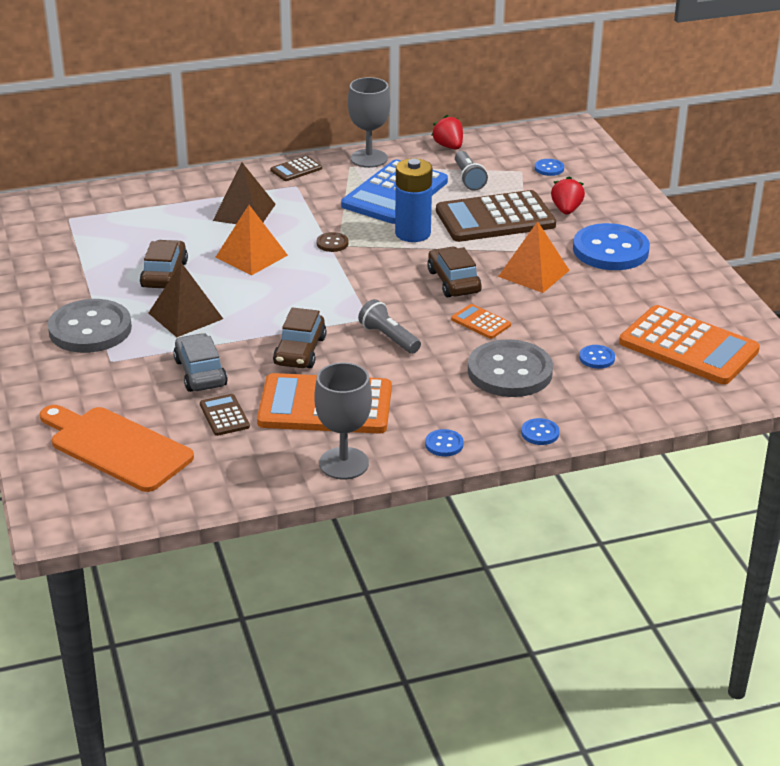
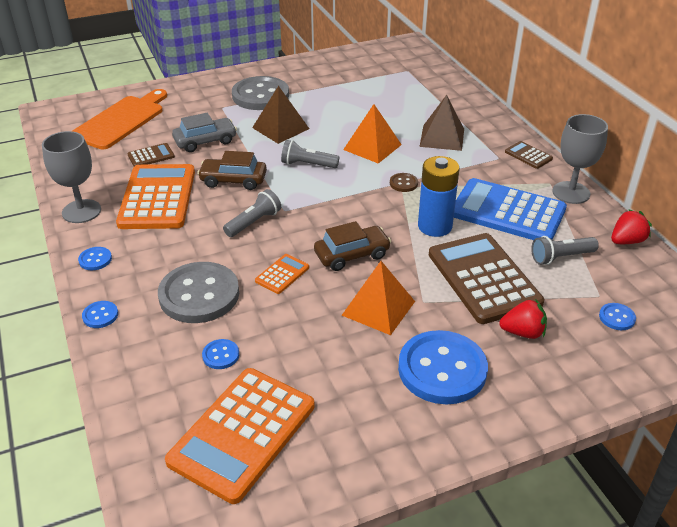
camera: 85 degrees right, 5 degrees up
(164, 274) = (337, 114): brown car -> none
(278, 300) = (307, 164): none -> grey flashlight

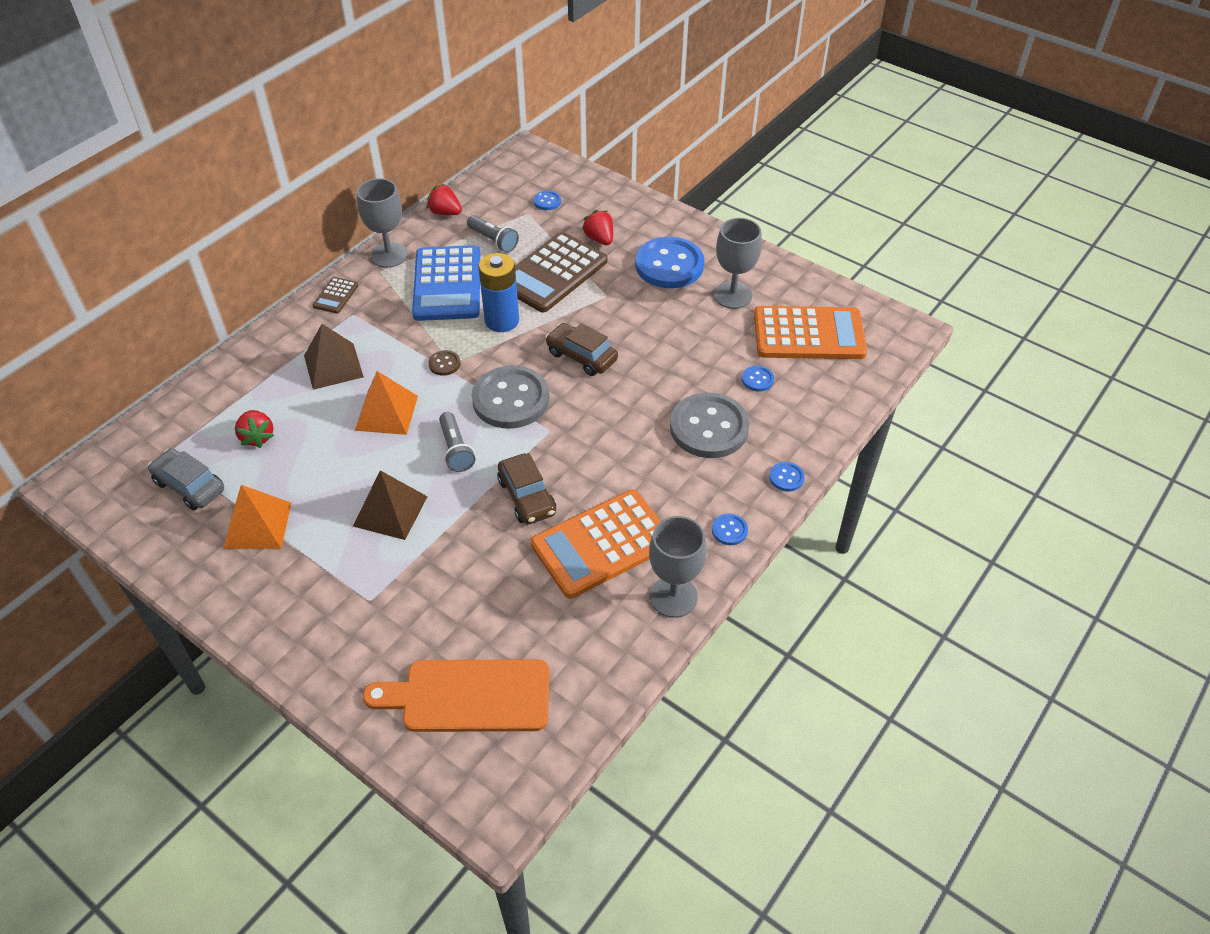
camera: 120 degrees left, 10 degrees up
(151, 156) = (529, 604): brown calculator -> none
(205, 141) = (464, 568): grey car -> grey car (189, 486)
(254, 222) = (585, 443): grey flashlight -> none
(260, 95) = (315, 574): grey button -> grey button (511, 399)
(282, 274) = (641, 388): orange calculator -> none
(354, 399) = (732, 295): none -> grey goblet
(378, 308) = (634, 316): orange pyramid -> orange pyramid (257, 525)
(394, 98) = (257, 437): none -> red strawberry

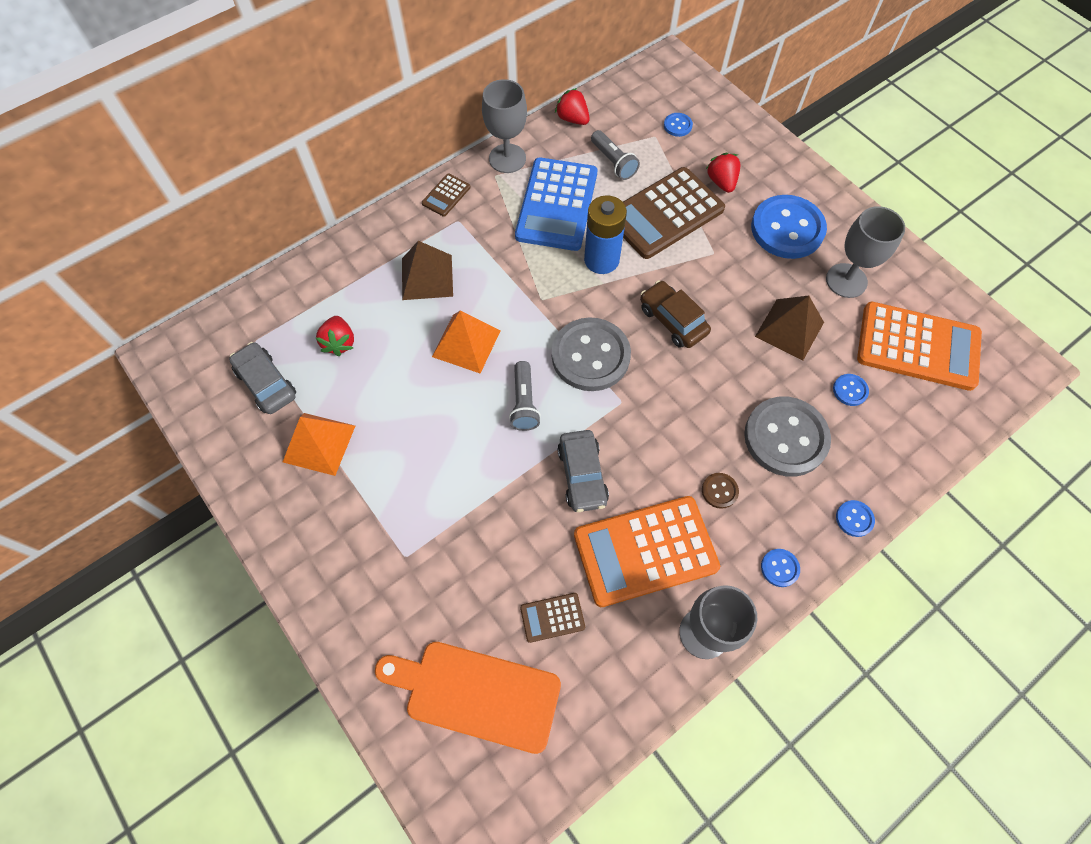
camera: 15 degrees right, 15 degrees up
(390, 511) = (446, 458): brown pyramid -> brown pyramid (789, 329)
(444, 364) = (534, 299): brown button -> brown button (719, 491)
(527, 496) = (582, 475): brown car -> grey car
(527, 617) = (552, 617): none -> brown calculator

